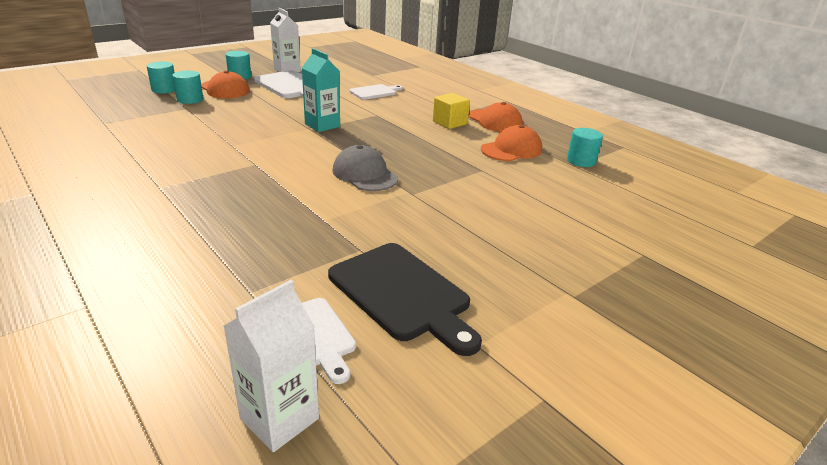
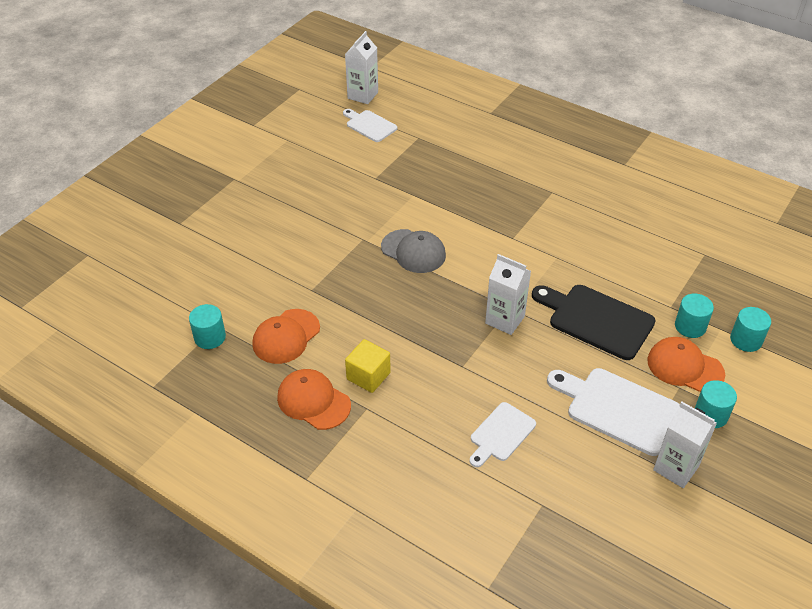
camera: 165 degrees right, 15 degrees up
(322, 125) = (505, 320): turquoise carton -> white carton
(402, 294) = (335, 156): black cutting board -> black cutting board (596, 320)

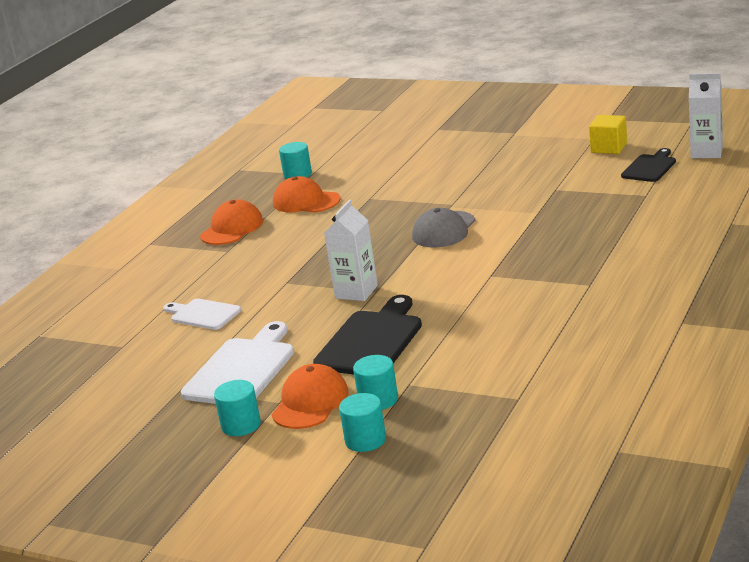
camera: 85 degrees right, 20 degrees down
(368, 376) = (265, 244): yellow cube -> yellow cube (609, 148)
(369, 125) = (650, 167): white cutting board -> black cutting board
(676, 468) = (166, 410): white carton -> none

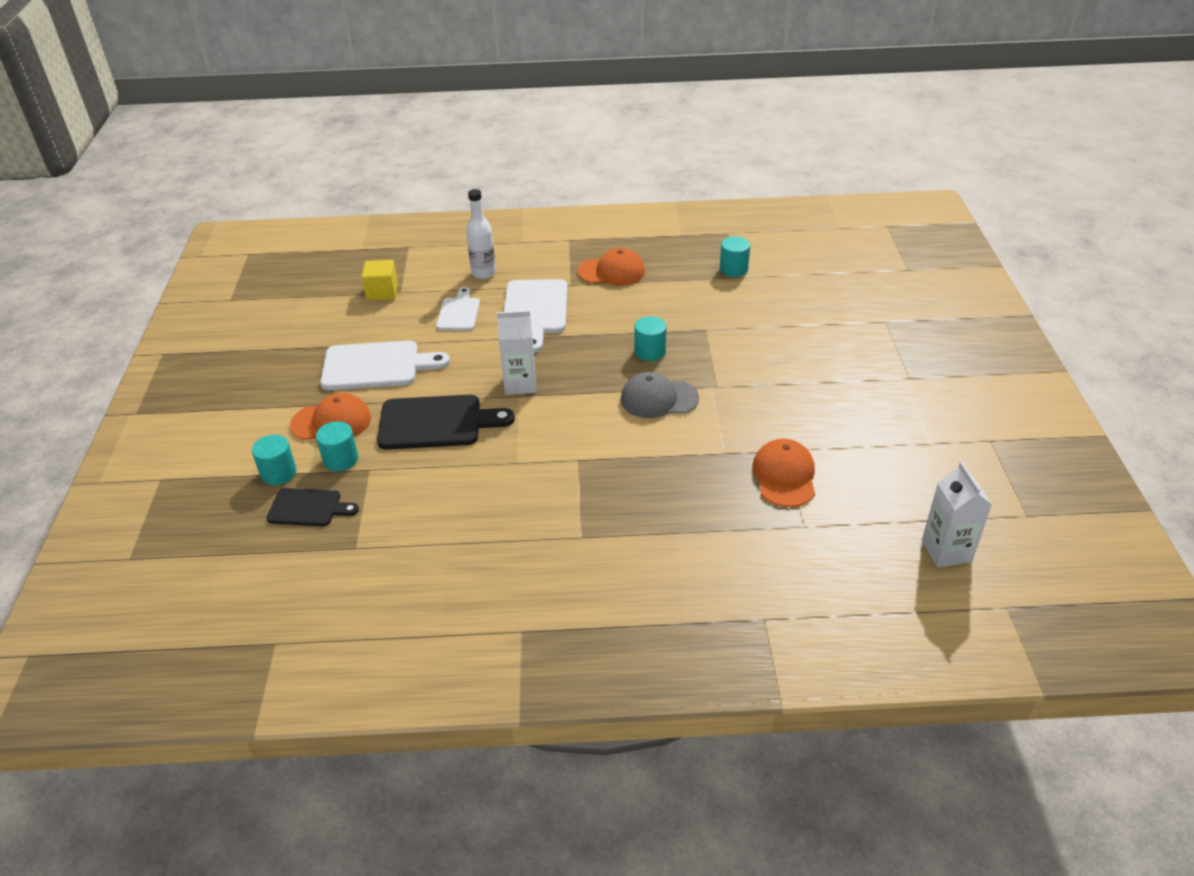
camera: 60 degrees right, 15 degrees up
(149, 294) = (483, 273): none -> white bottle
(241, 425) = (294, 396): turquoise cylinder -> turquoise cylinder (650, 351)
(249, 273) = (535, 311): none -> white cutting board
(306, 201) = (681, 294): orange cap -> orange cap (784, 476)
(609, 148) = (911, 462): yellow cube -> yellow cube (382, 292)
(650, 167) = (877, 511): black cutting board -> black cutting board (308, 508)

